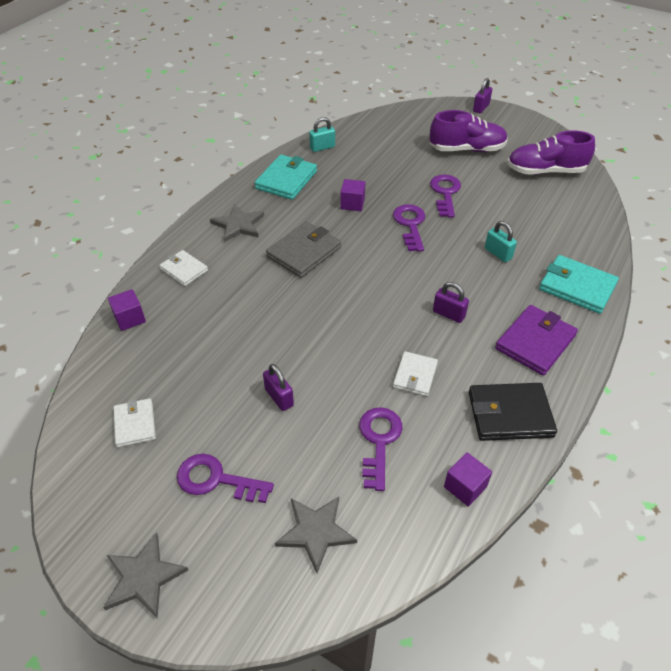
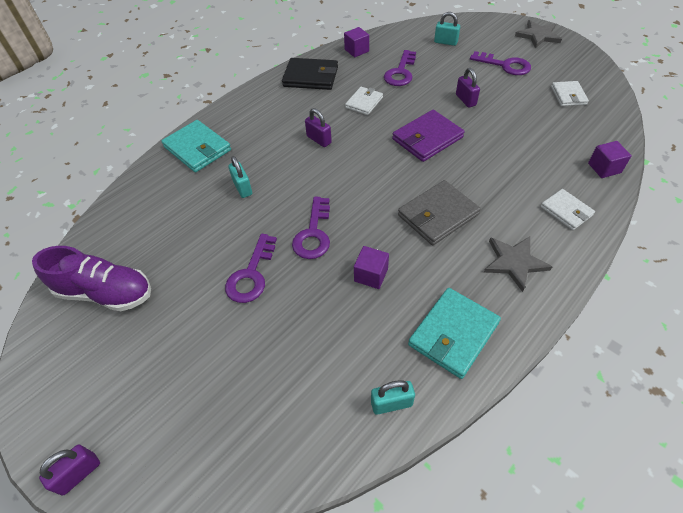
camera: 165 degrees left, 5 degrees up
(315, 532) = (445, 42): grey star -> turquoise padlock
(466, 149) = (175, 356): purple shoe -> none
(535, 342) = (264, 113): purple wallet -> purple wallet (427, 138)

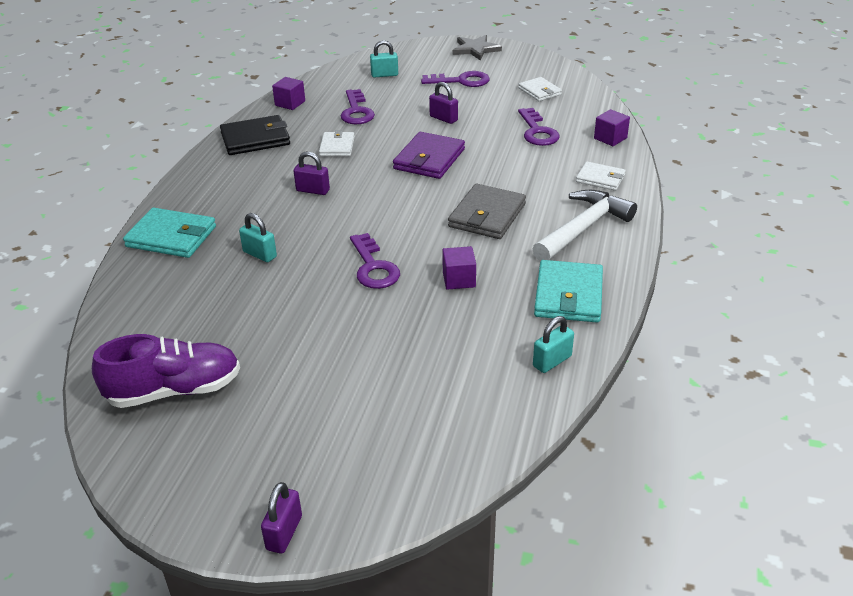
camera: 30 degrees left, 15 degrees down
(251, 274) = (334, 319): purple key -> purple key (537, 131)
(514, 262) = (583, 228): grey star -> white hammer

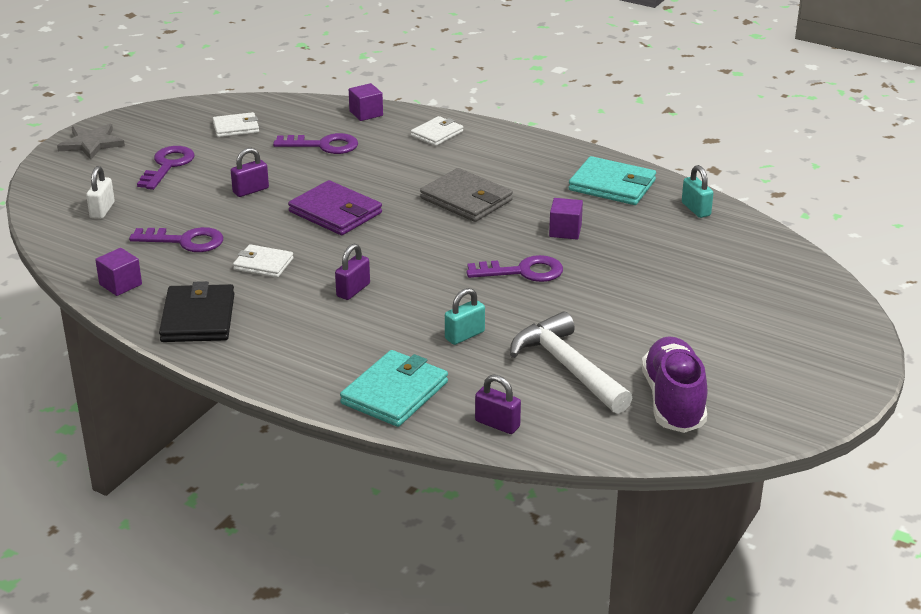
camera: 75 degrees left, 5 degrees down
(284, 533) = (861, 355): purple padlock -> purple padlock (497, 424)
(384, 75) = (102, 210): turquoise padlock -> white padlock
(583, 228) = (515, 159): white hammer -> white hammer (568, 367)

